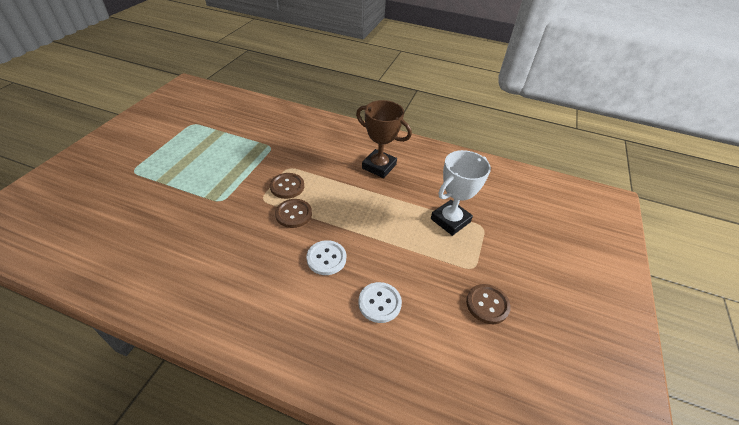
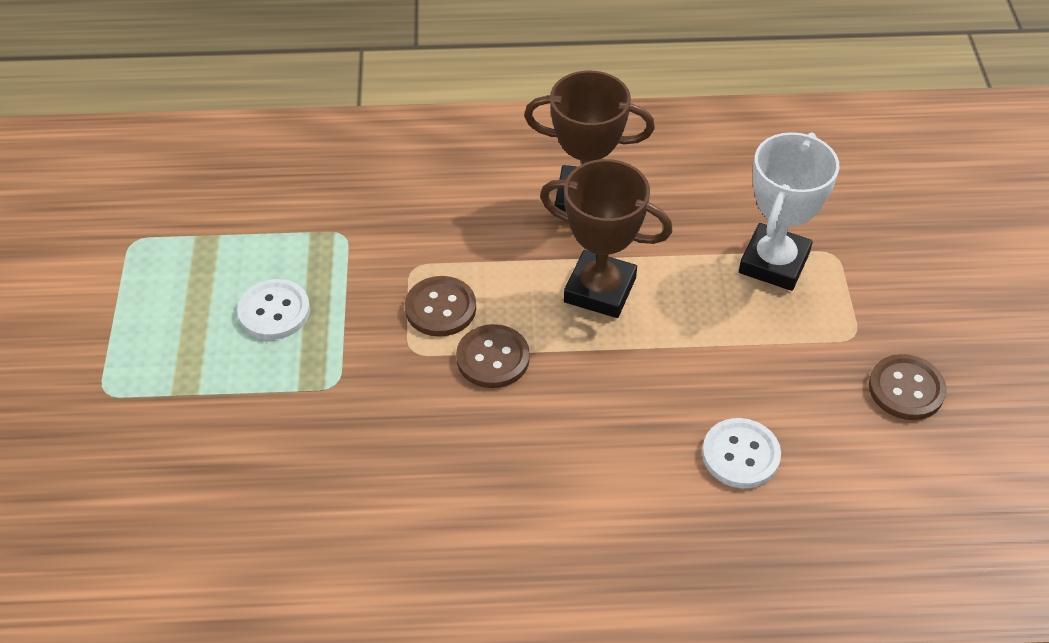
camera: 20 degrees left, 5 degrees up
(326, 258) = (607, 416): white button -> white button (274, 311)
(361, 203) = (600, 290): none -> brown trophy

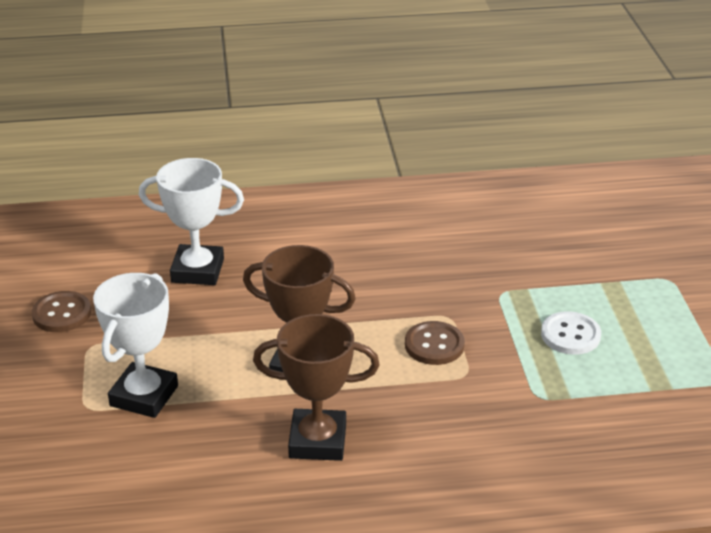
camera: 175 degrees right, 15 degrees down
(493, 358) = (384, 315): brown button -> none
(740, 455) = (197, 271): white button -> white trophy

